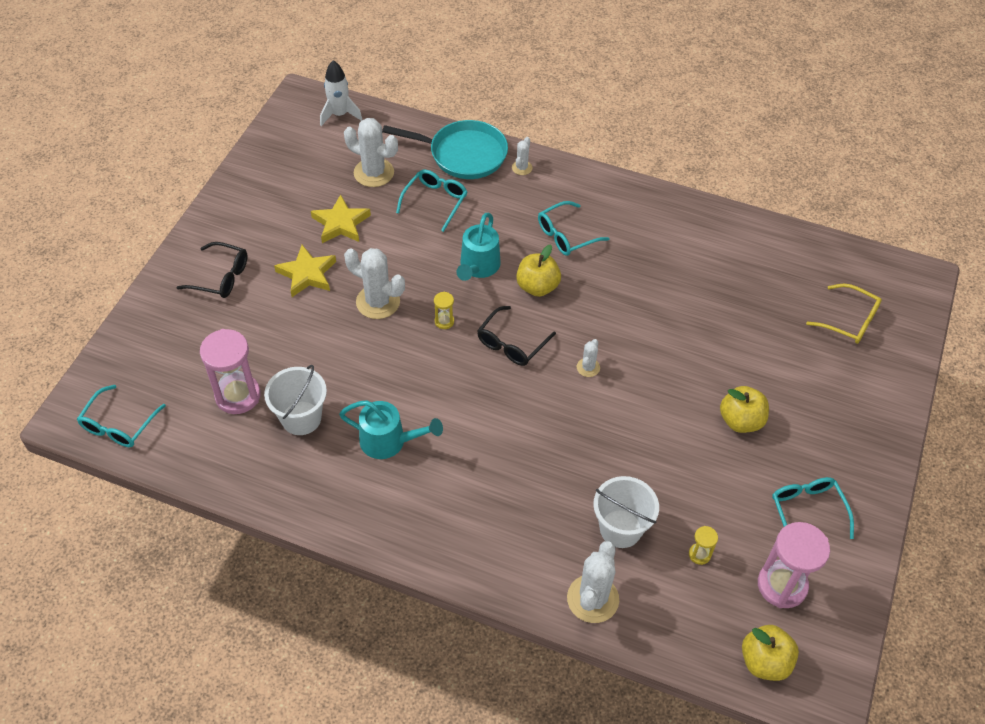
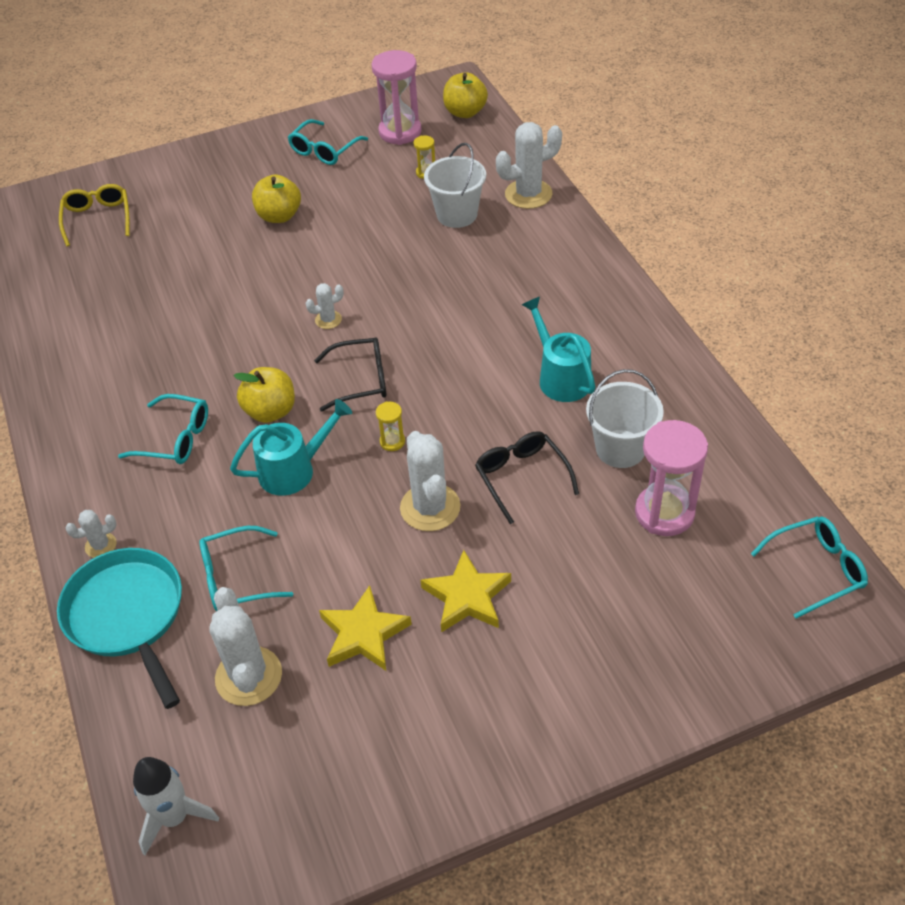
camera: 130 degrees left, 5 degrees down
(221, 277) = (566, 671): black glasses -> black glasses (521, 477)

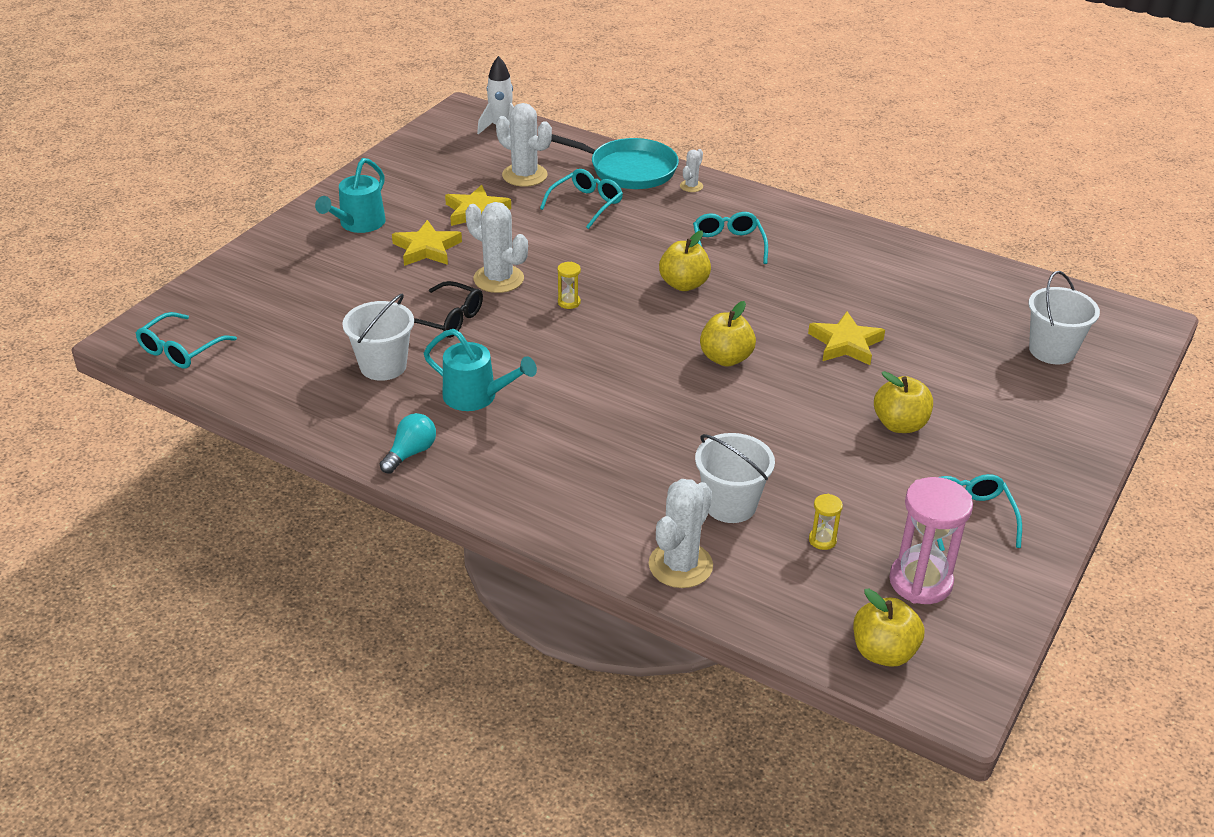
camera: 140 degrees right, 10 degrees down
(98, 219) = (1052, 350): yellow glasses -> white bucket
(175, 438) = (728, 245): turquoise glasses -> turquoise glasses turned 105 degrees clockwise
(224, 290) = (845, 343): none -> yellow star
(294, 470) = (620, 262): turquoise watering can -> turquoise watering can (358, 224)
(328, 320) = (726, 358): white cactus -> yellow apple
(361, 380) = (641, 329): black glasses -> none
(652, 349) = (410, 453): none -> turquoise light bulb
(664, 513) = (319, 340): pink hourglass -> none

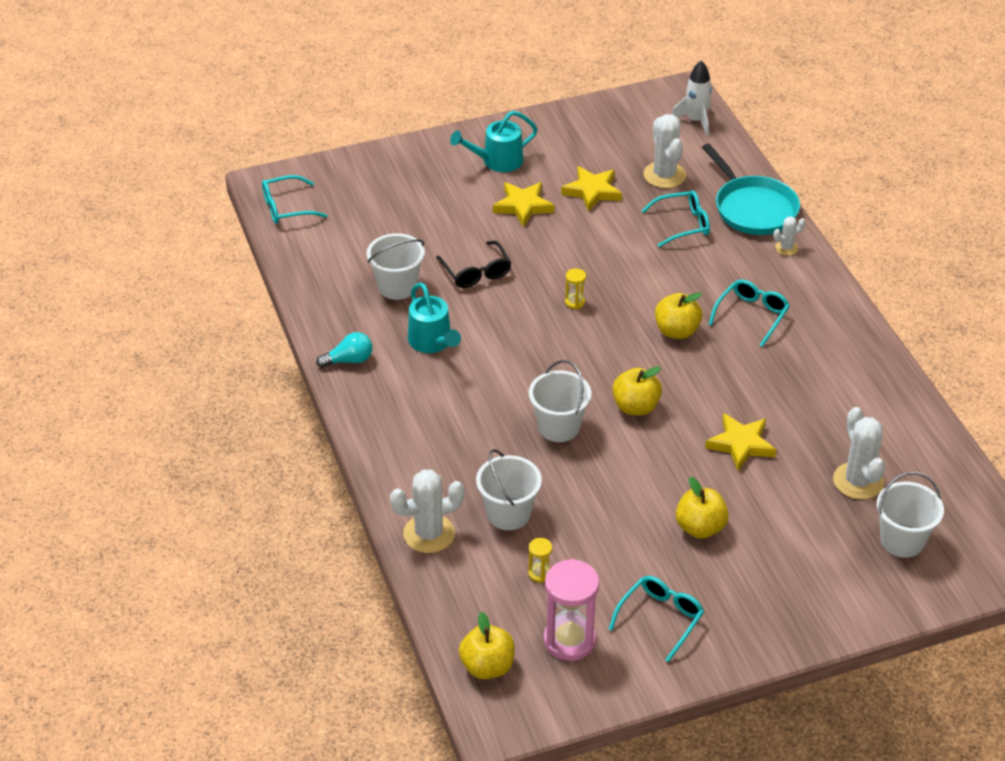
camera: 40 degrees right, 5 degrees up
(498, 279) = (546, 257): white cactus -> white cactus (858, 481)
(681, 408) = (559, 427): none -> white bucket

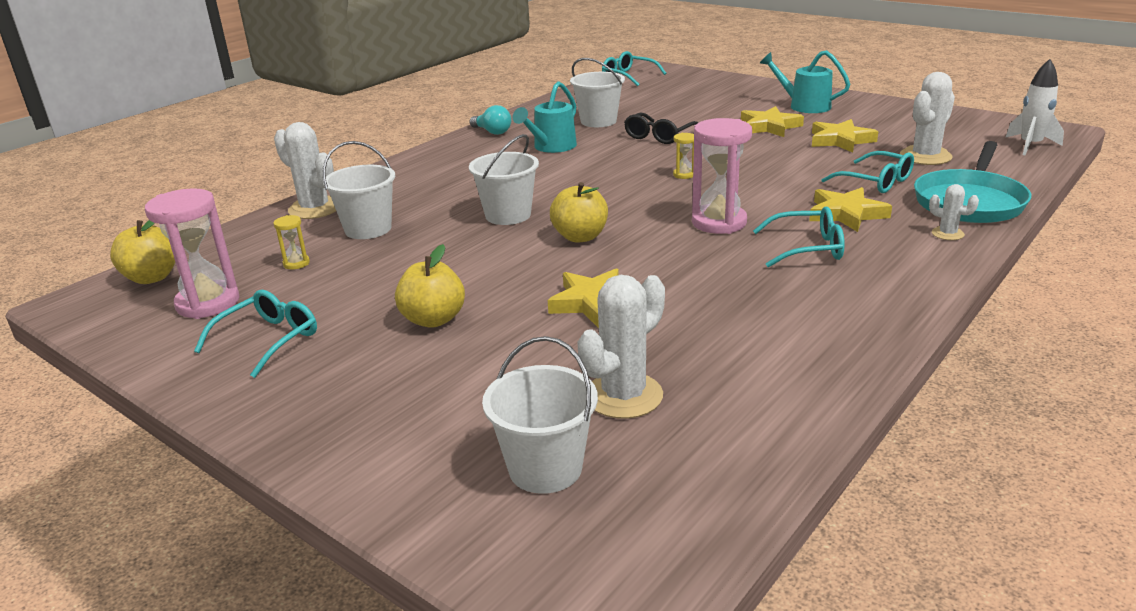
camera: 60 degrees right, 15 degrees down
(660, 619) = (268, 340): turquoise glasses -> turquoise glasses turned 60 degrees counterclockwise
(676, 331) = (719, 222): yellow apple -> pink hourglass
(719, 269) = (846, 214): none -> yellow star

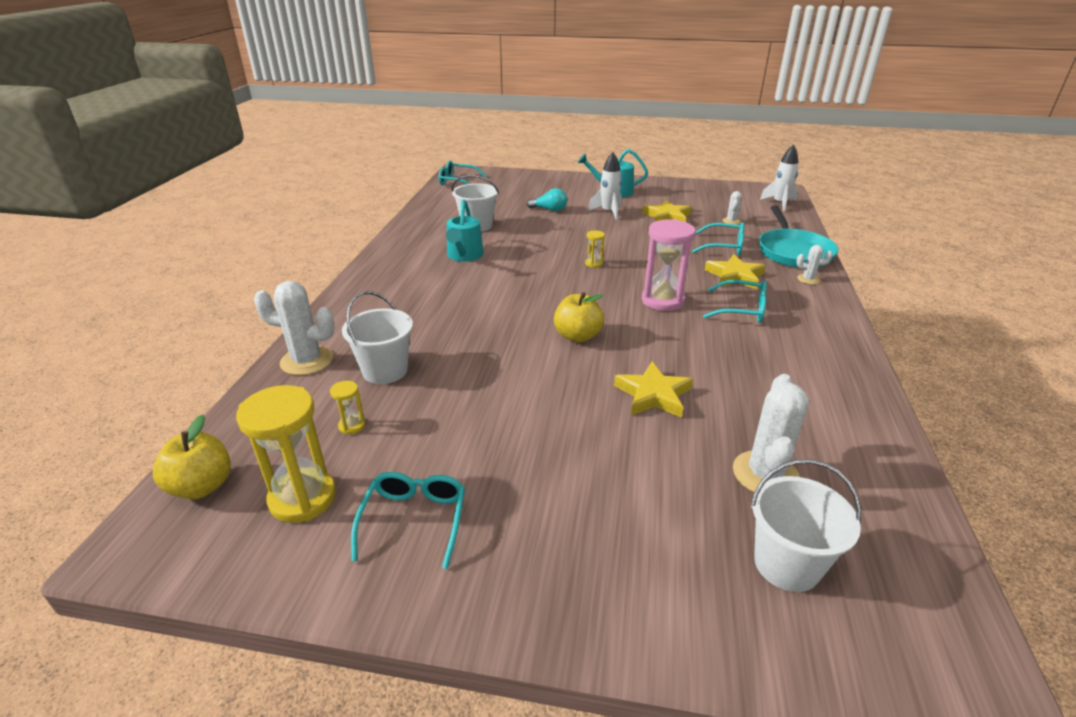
camera: 30 degrees left, 5 degrees up
(208, 303) = (303, 498): pink hourglass -> yellow hourglass
(433, 319) = (545, 449): yellow apple -> none
(492, 132) = (397, 249): turquoise light bulb -> turquoise light bulb (549, 210)
(508, 215) = (497, 328): white bucket -> none
(659, 136) = (539, 232): black glasses -> none
(769, 127) = (608, 212): yellow star -> white rocket
(807, 248) = (742, 310): turquoise glasses -> turquoise glasses turned 45 degrees clockwise
(925, 156) = (731, 221): white cactus -> white cactus, size x0.52

